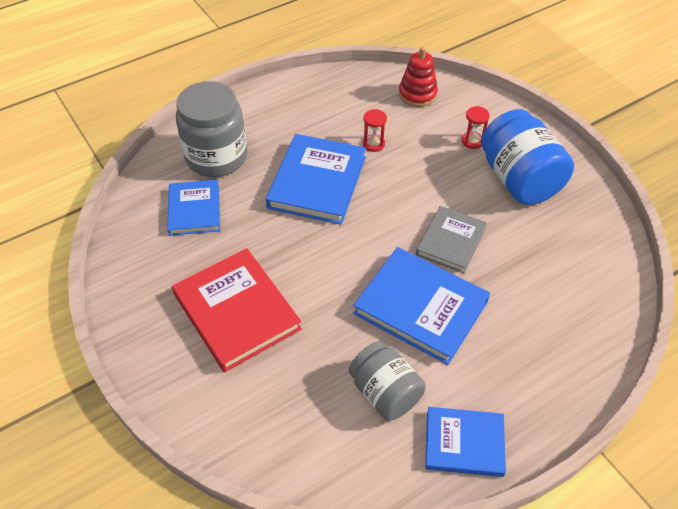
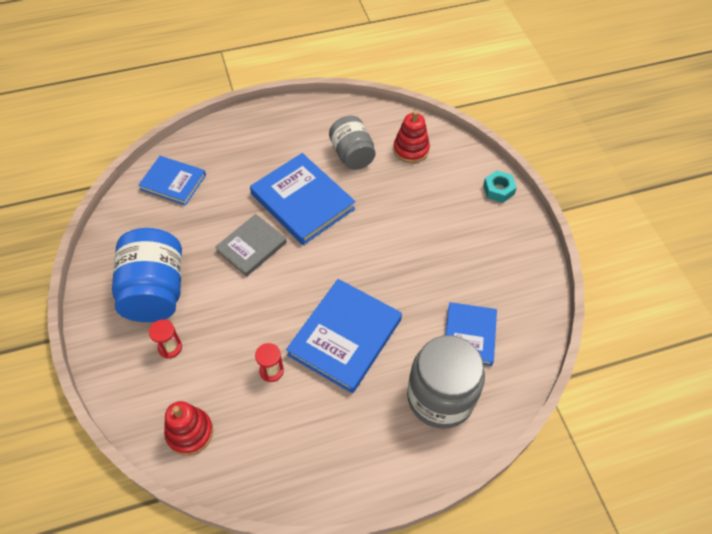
camera: 165 degrees left, 5 degrees up
(170, 388) = (498, 190): none -> turquoise nut
(236, 312) = (444, 231): red book -> none
(304, 424) = (411, 149): none -> red stacking toy
(464, 443) = (315, 119): blue book -> blue book (173, 182)

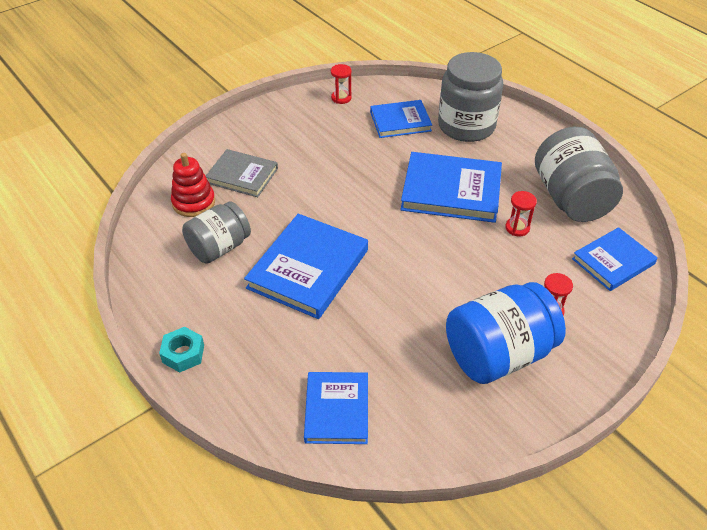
camera: 110 degrees left, 10 degrees down
(190, 432) = (613, 261): red stacking toy -> blue book
(251, 247) = (392, 291): grey book -> grey book (242, 175)
(286, 443) = (571, 198): none -> grey jar
(498, 190) = (228, 132): turquoise nut -> turquoise nut (183, 354)
(528, 295) = (341, 98): none -> red hourglass

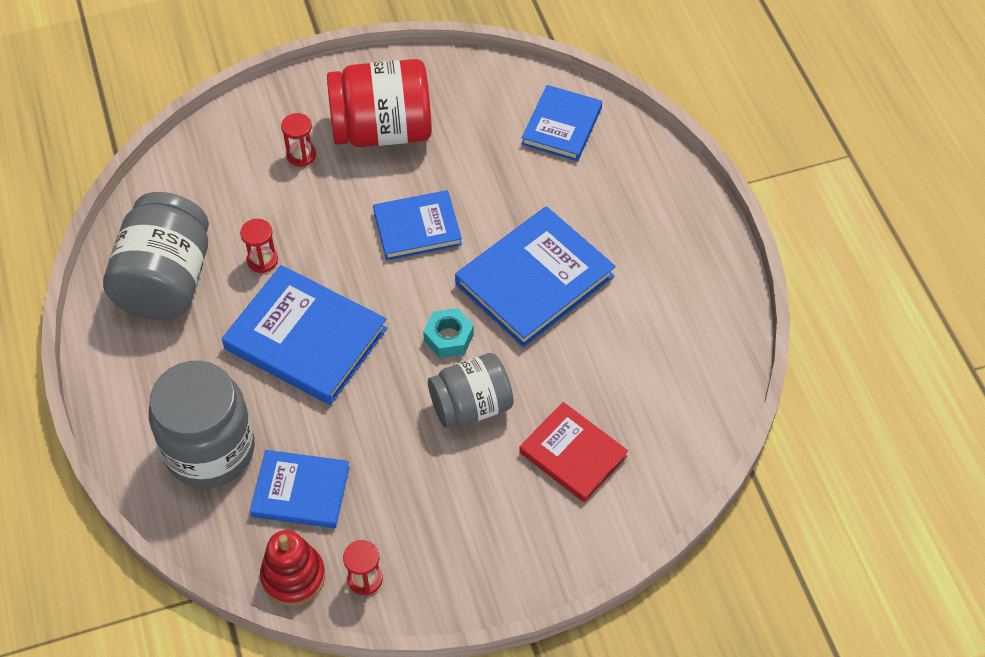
camera: 160 degrees left, 10 degrees up
(183, 354) = (698, 221): turquoise nut -> turquoise nut (448, 337)
(193, 202) = (650, 426): red stacking toy -> red stacking toy (293, 576)
(219, 247) = (632, 342): grey jar -> grey jar (471, 406)
(242, 175) = (573, 454): grey book -> red book
(498, 354) = (382, 130): blue jar -> red jar
(613, 261) = (189, 187): blue book -> blue book (417, 228)

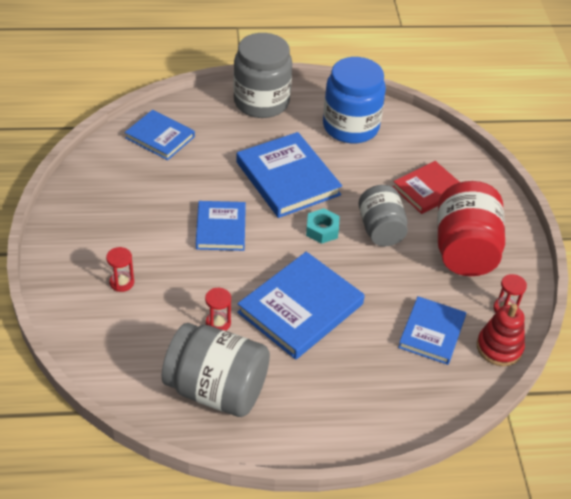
camera: 80 degrees left, 10 degrees down
(210, 450) = (386, 382): grey jar -> grey jar (261, 102)
(382, 130) = (119, 230): red jar -> red jar (464, 250)
(674, 336) = (350, 126): none -> blue jar

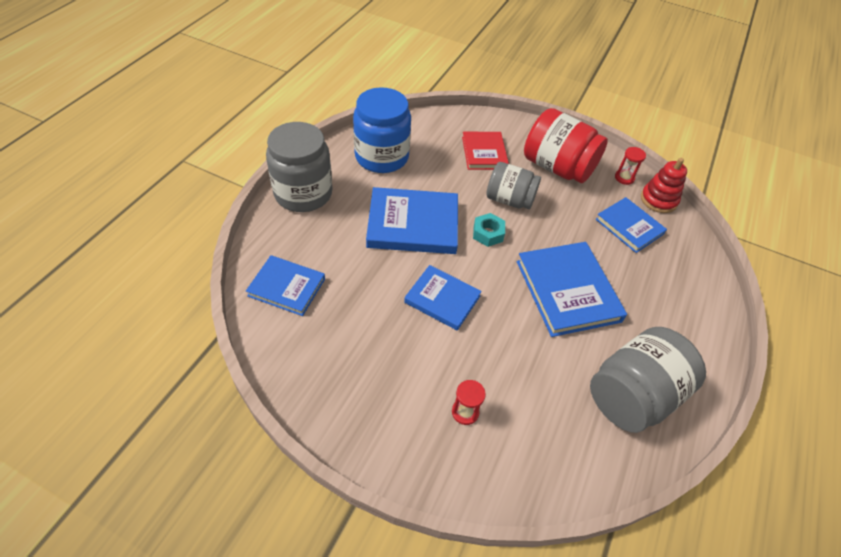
camera: 60 degrees left, 5 degrees up
(160, 137) = (287, 287): blue book -> blue book turned 45 degrees clockwise
(218, 323) = (556, 357): red hourglass -> none

